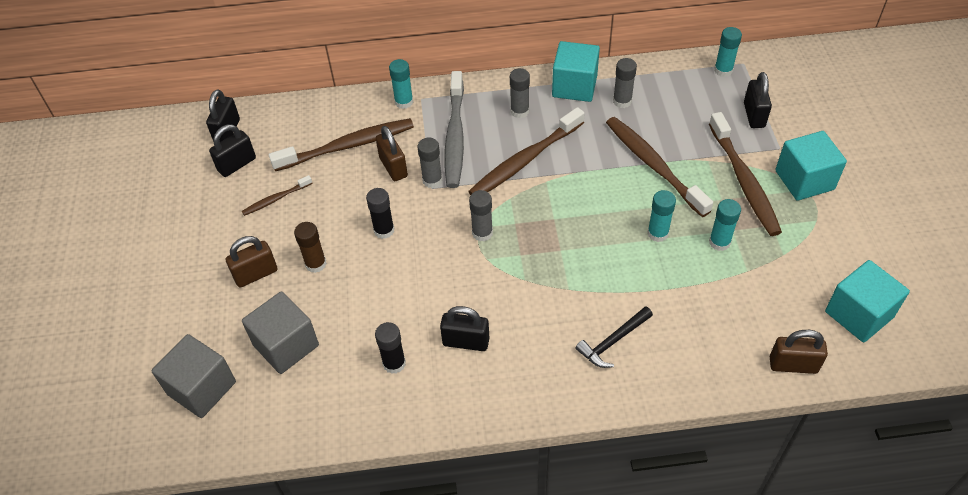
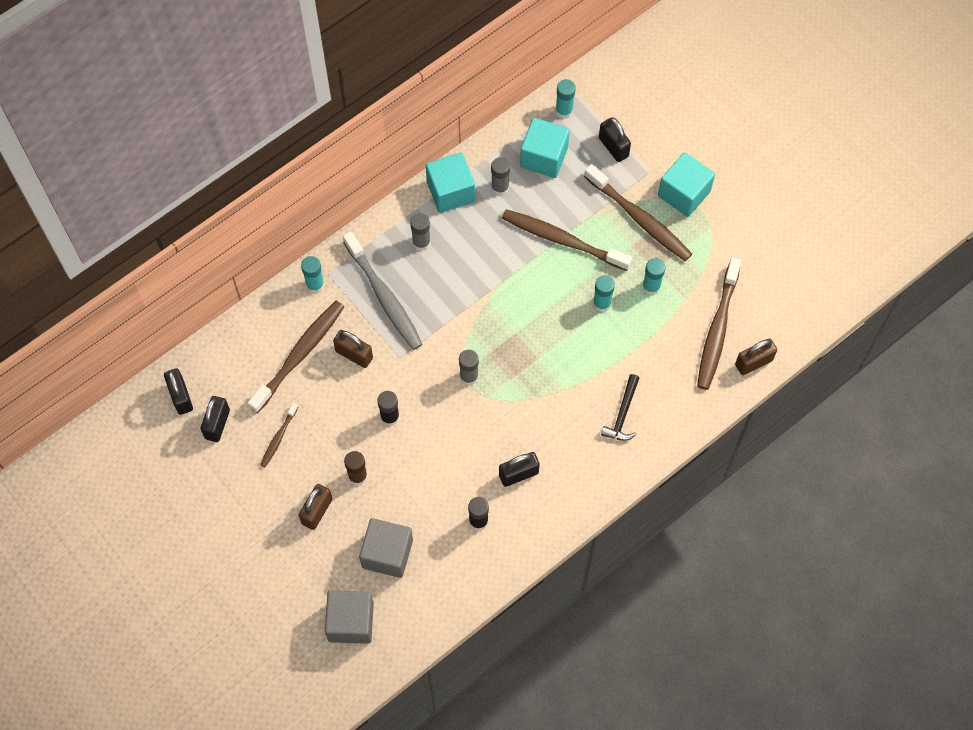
camera: 35 degrees left, 15 degrees up
(432, 180) = (395, 349): grey glue stick -> none
(525, 160) = (458, 290): brown toothbrush -> brown toothbrush (717, 330)
(859, 314) = (777, 296): turquoise cube -> turquoise cube (544, 157)

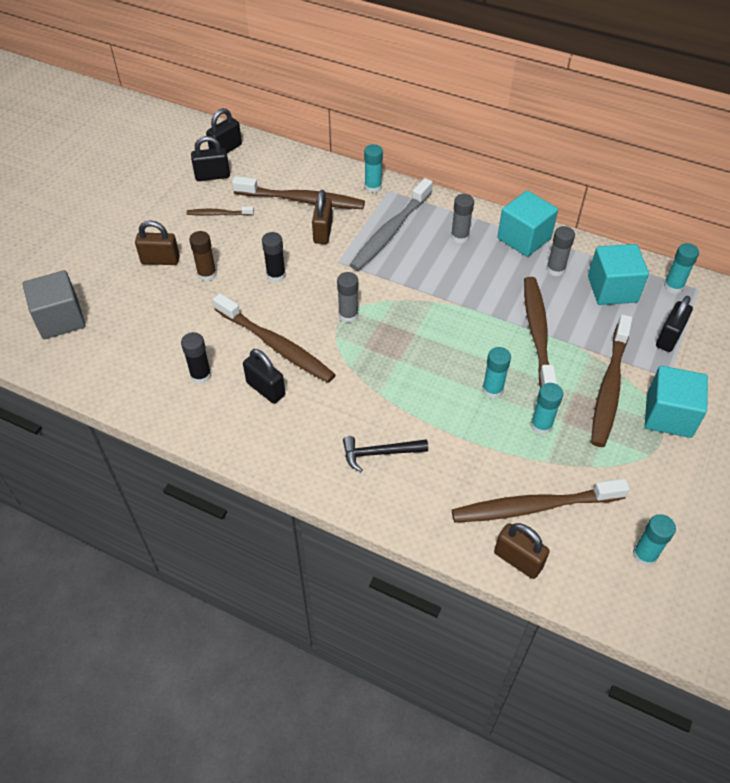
camera: 65 degrees right, 15 degrees down
(387, 553) = (138, 320): grey cube -> none
(474, 448) = (276, 345): none -> brown toothbrush
(785, 279) = (644, 555): none -> turquoise glue stick

